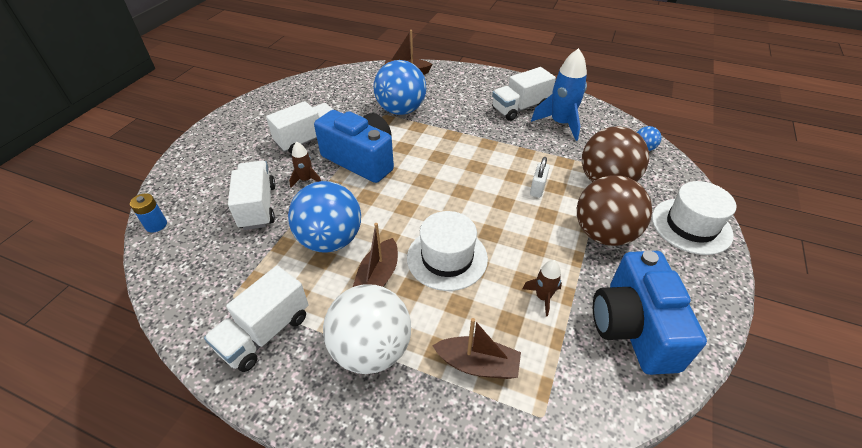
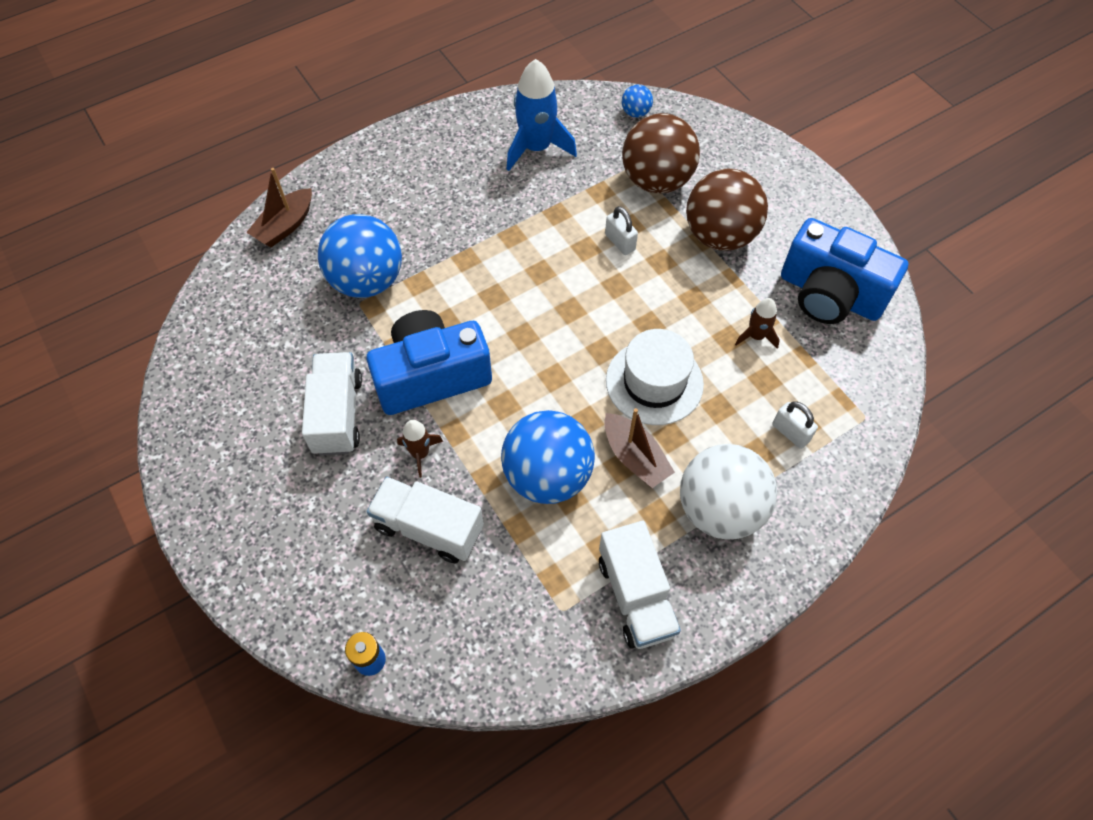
camera: 55 degrees left, 15 degrees up
(478, 364) = (790, 432): brown boat -> white padlock
(520, 108) = (475, 163): white truck -> none
(691, 226) = (759, 165): white hat -> none

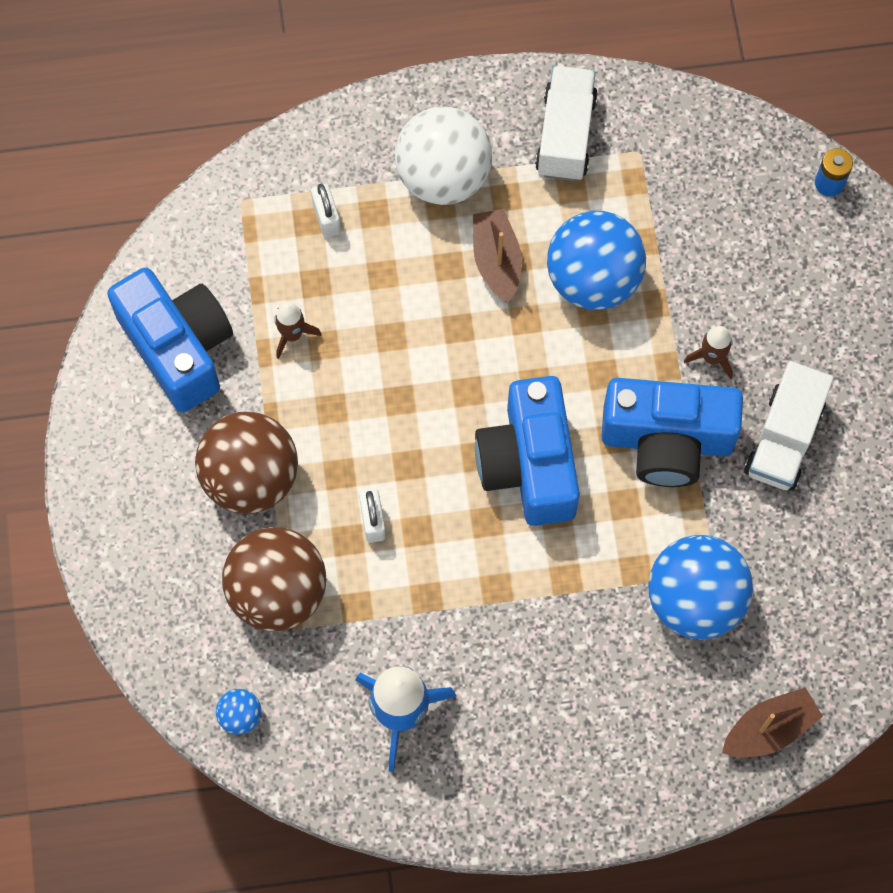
camera: 155 degrees left, 10 degrees up
(429, 528) = (732, 278): white truck -> none
(529, 319) = (529, 464): none -> blue camera
(654, 382) = (432, 330): white hat -> none

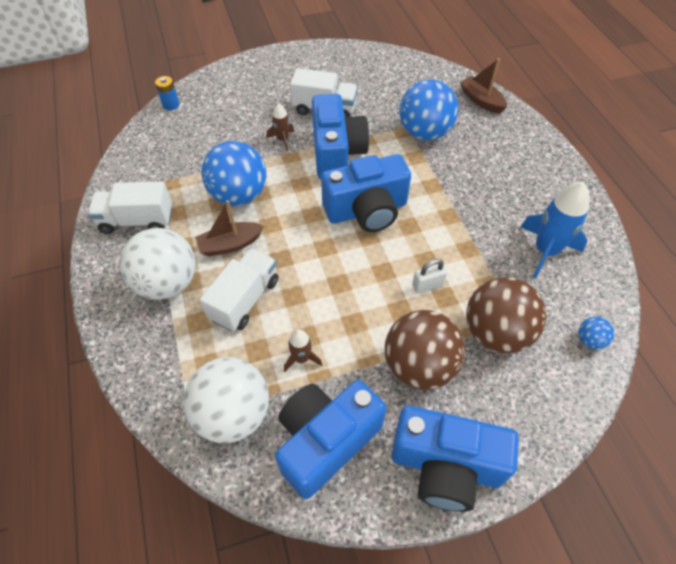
camera: 100 degrees left, 15 degrees down
(118, 476) = (445, 466): none -> blue camera
(235, 248) = (233, 414): none -> white ball
(326, 218) = (203, 352): white padlock -> none
(396, 273) = (245, 299): none -> white truck

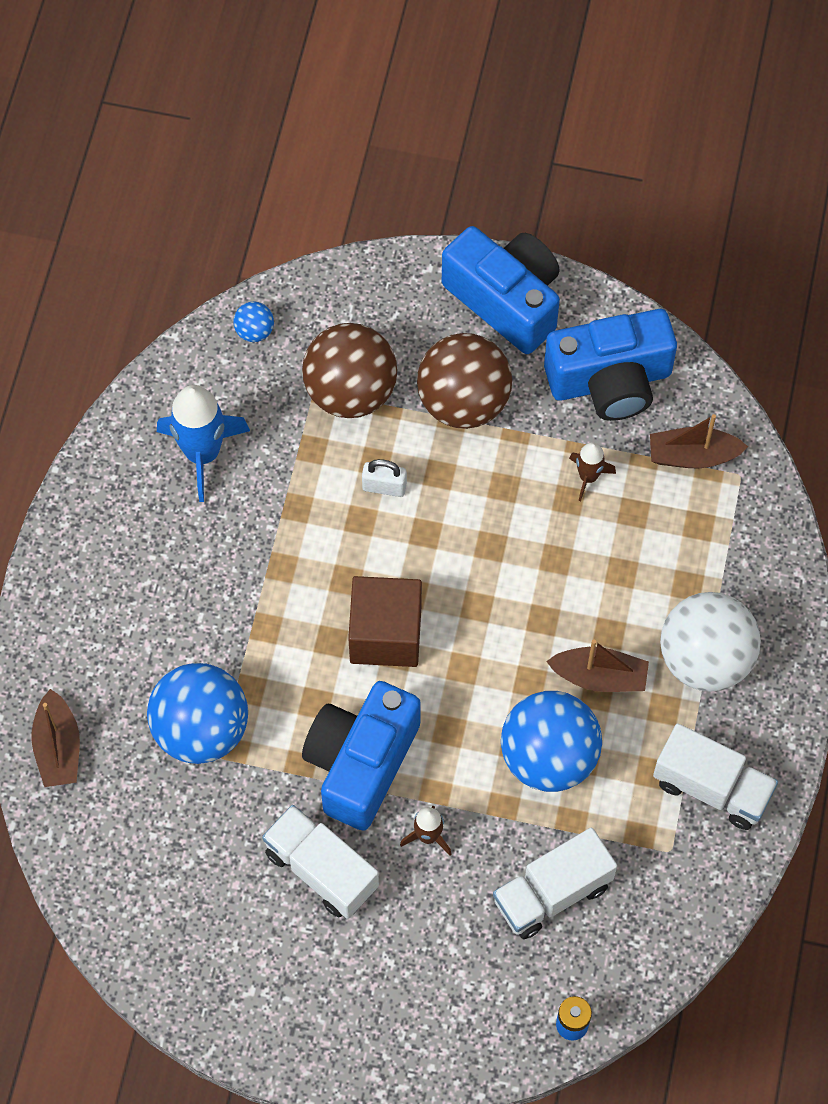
camera: 150 degrees left, 10 degrees up
(233, 414) = (692, 456): white ball -> brown boat
(245, 299) = (618, 584): white truck -> white truck (552, 893)
(366, 210) = (385, 634): blue camera -> brown cube

